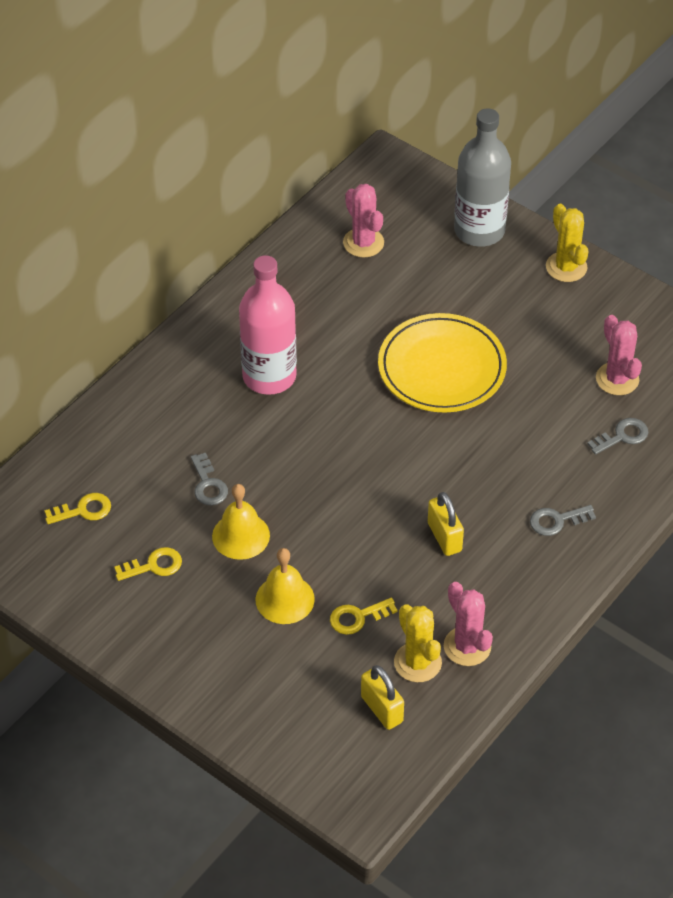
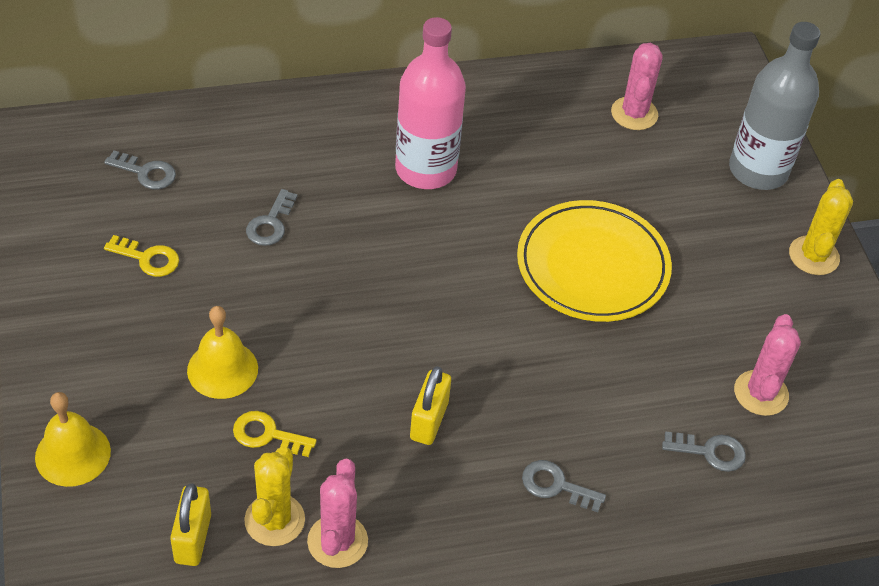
camera: 35 degrees right, 0 degrees up
(83, 510) = (146, 173): yellow key -> grey key
(241, 535) = (248, 286): yellow bell -> yellow bell (73, 454)

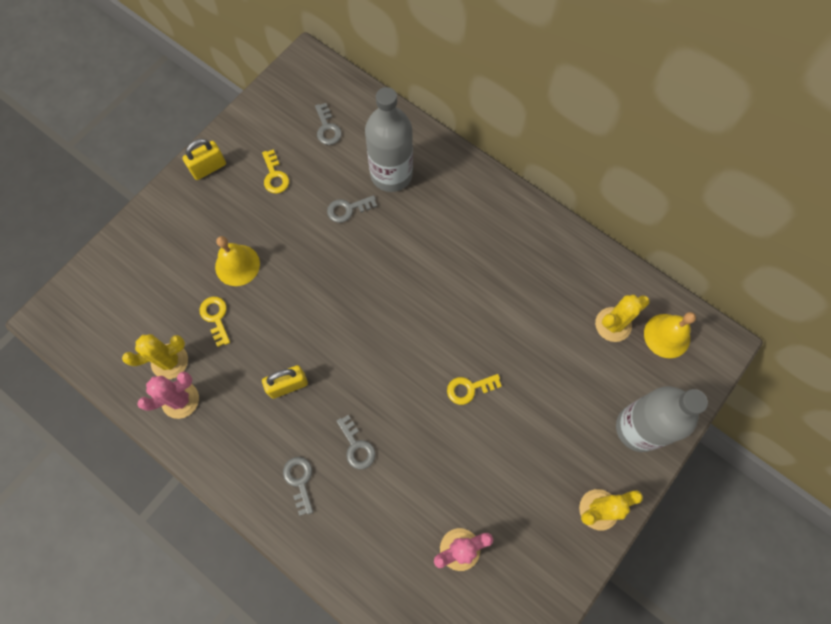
camera: 55 degrees right, 20 degrees up
(73, 454) = (136, 244): yellow bell -> yellow bell (667, 335)
(193, 538) = (131, 334): yellow padlock -> yellow padlock (209, 168)
(272, 159) = (391, 174): none -> grey bottle
(426, 169) = (457, 250): pink bottle -> none
(592, 266) = (469, 388): yellow plate -> yellow key
(634, 113) = (613, 324): pink cactus -> yellow cactus
(710, 452) = (392, 548): grey key -> grey key (356, 446)

